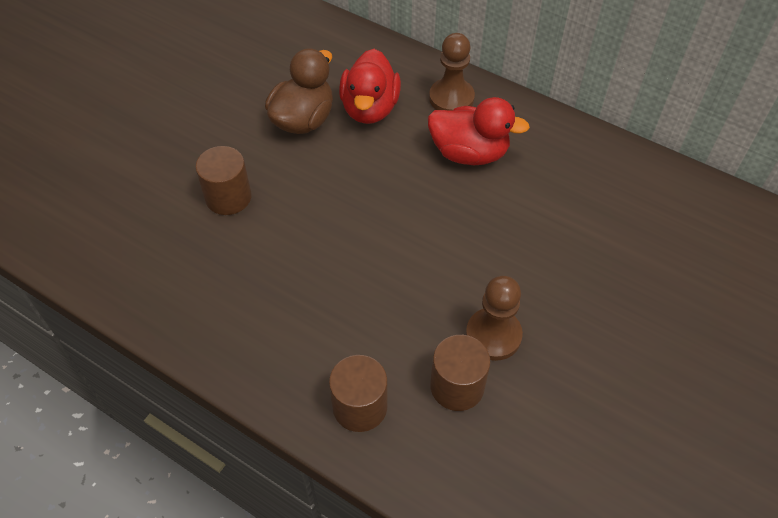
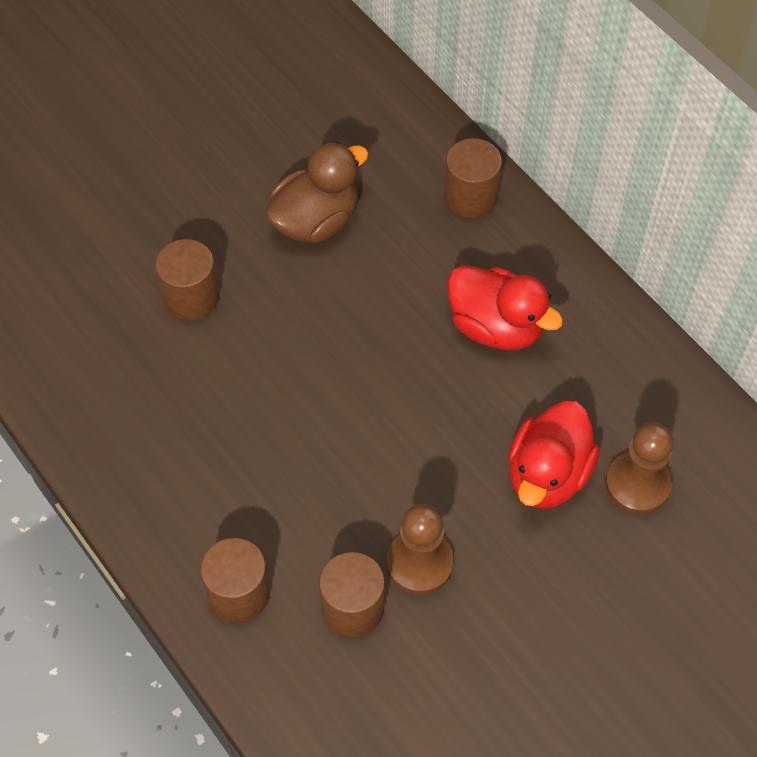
camera: 20 degrees right, 5 degrees up
(370, 108) = (401, 229): red duck -> red duck (547, 475)
(409, 75) = (470, 196): none -> brown cylinder
(451, 98) = (508, 244): brown pawn -> brown pawn (637, 484)

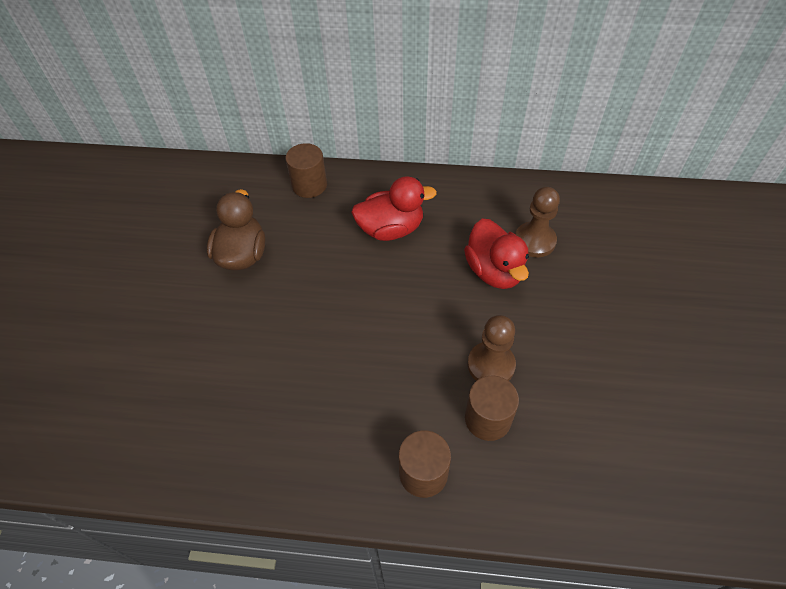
camera: 45 degrees left, 5 degrees down
(191, 297) = (213, 346): brown cylinder -> none

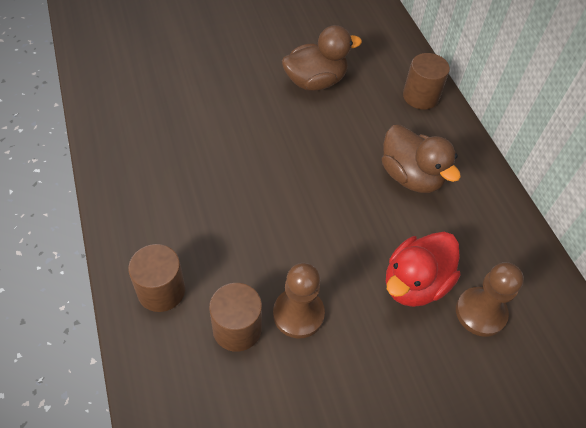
camera: 60 degrees right, 0 degrees up
(391, 229) = (411, 176): red duck -> brown duck

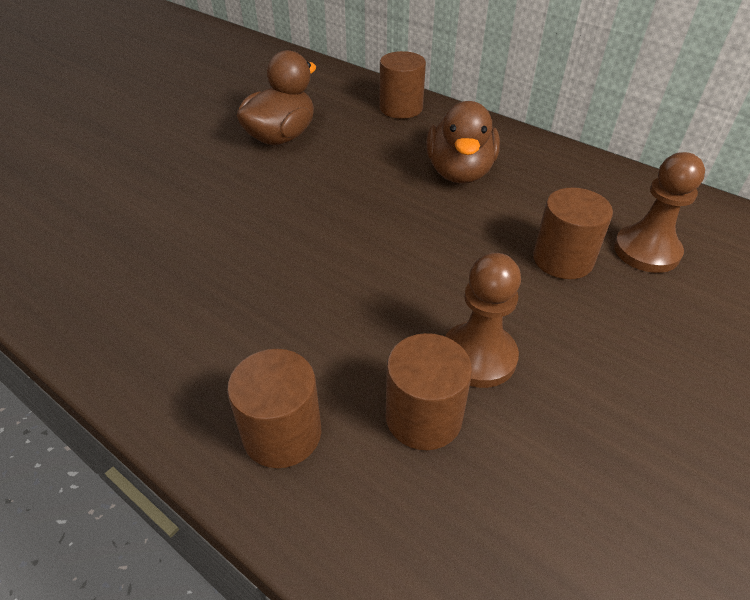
camera: 30 degrees left, 10 degrees down
(411, 176) = (459, 172): brown duck -> brown duck turned 75 degrees clockwise
(415, 284) = (562, 259): red duck -> brown cylinder

